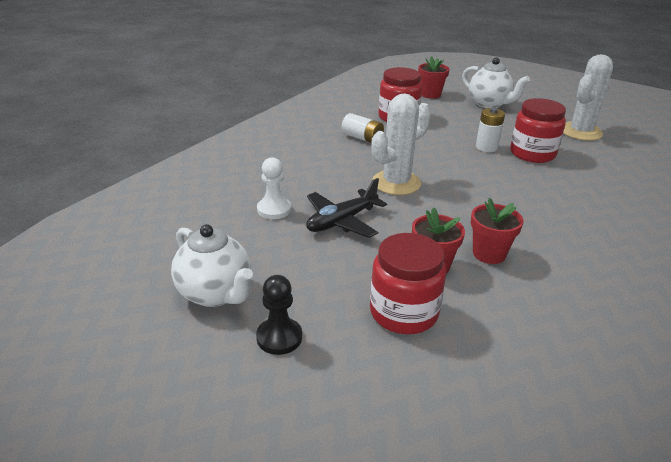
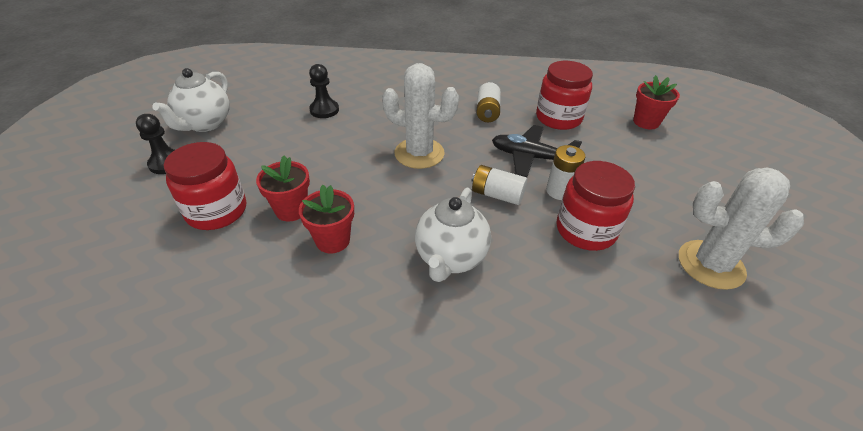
camera: 60 degrees right, 10 degrees up
(274, 210) = (324, 110): white pawn -> black pawn
(342, 221) = (330, 144): black plane -> black plane (530, 157)
(475, 169) = (497, 195): none -> white battery
(489, 104) = (683, 168): white teapot -> white teapot (450, 258)

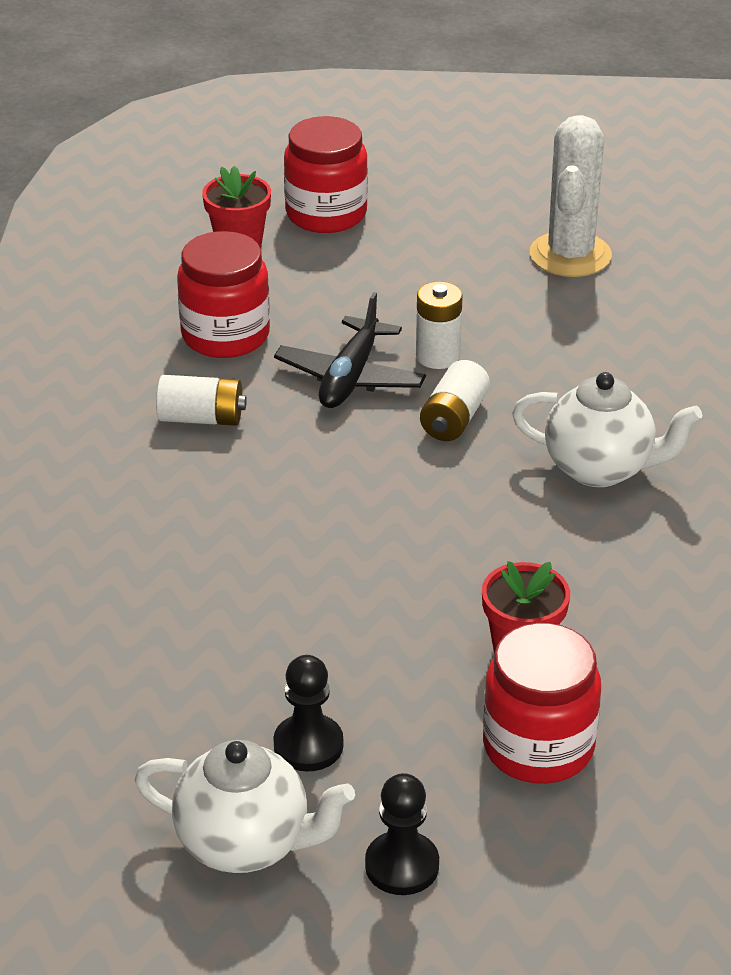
camera: 90 degrees left, 5 degrees down
(324, 110) = (188, 650): black pawn -> black pawn (308, 745)
(333, 240) = (586, 590): red flower pot -> none
(419, 153) = (346, 504): white cactus -> none
(585, 230) = (522, 343): red jar -> red jar (326, 214)

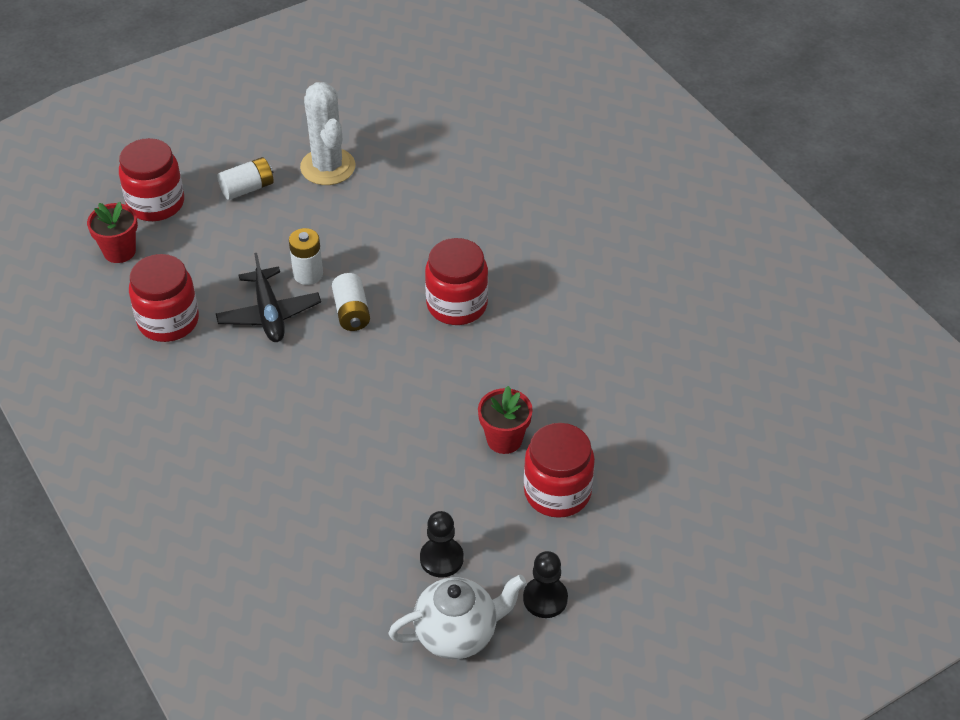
camera: 35 degrees left, 10 degrees up
(201, 418) = (204, 385): white battery -> white battery (247, 188)
(600, 468) = (457, 305): white teapot -> red jar

